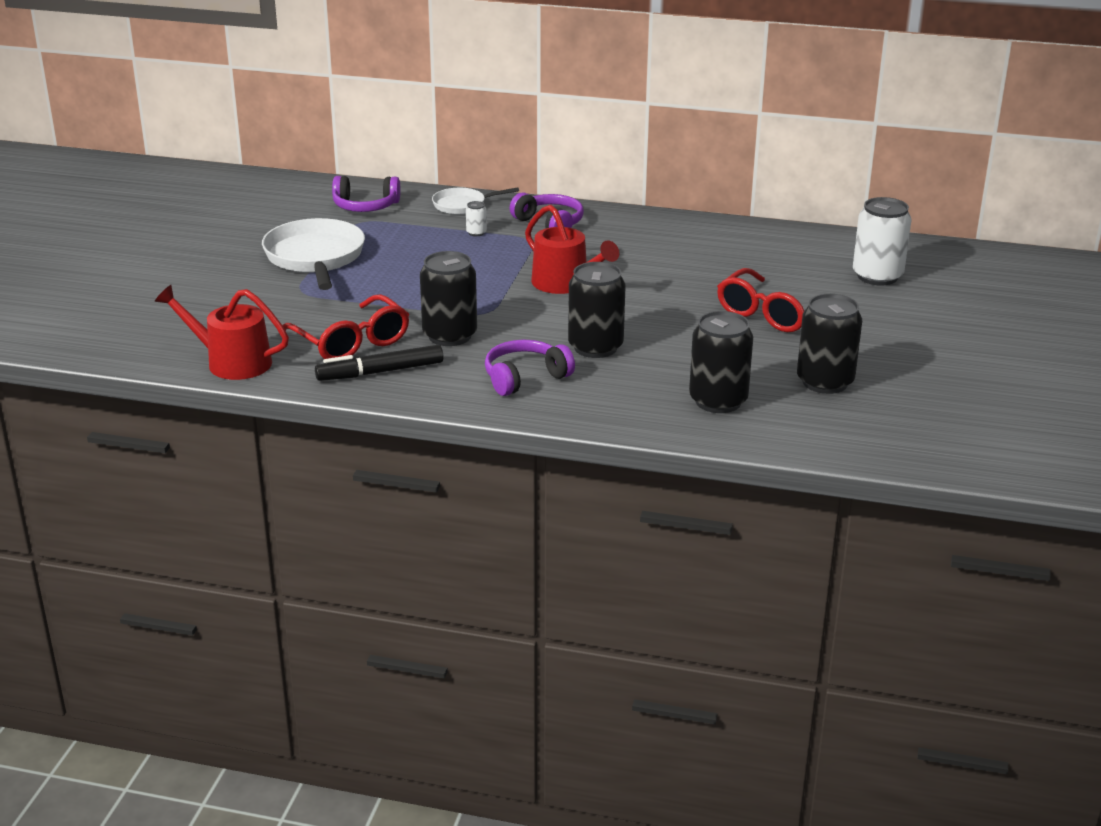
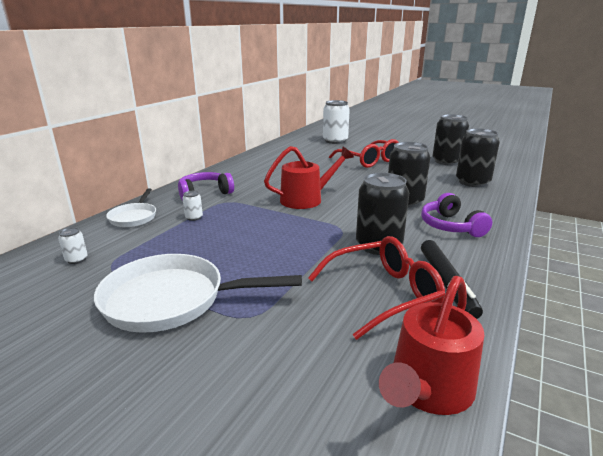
camera: 75 degrees left, 5 degrees down
(365, 206) = (76, 259): purple headphones -> white can

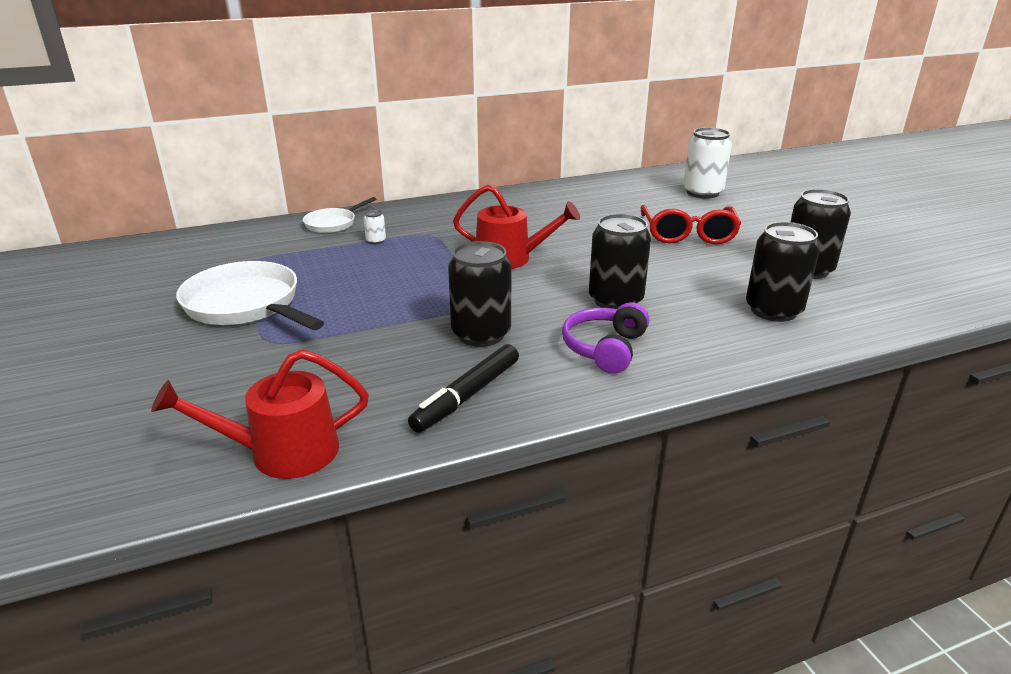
camera: 40 degrees right, 5 degrees up
(76, 259) = (241, 247): white can -> none
(204, 193) = (427, 218): purple headphones -> none
(383, 294) = (393, 375): red glasses -> none

